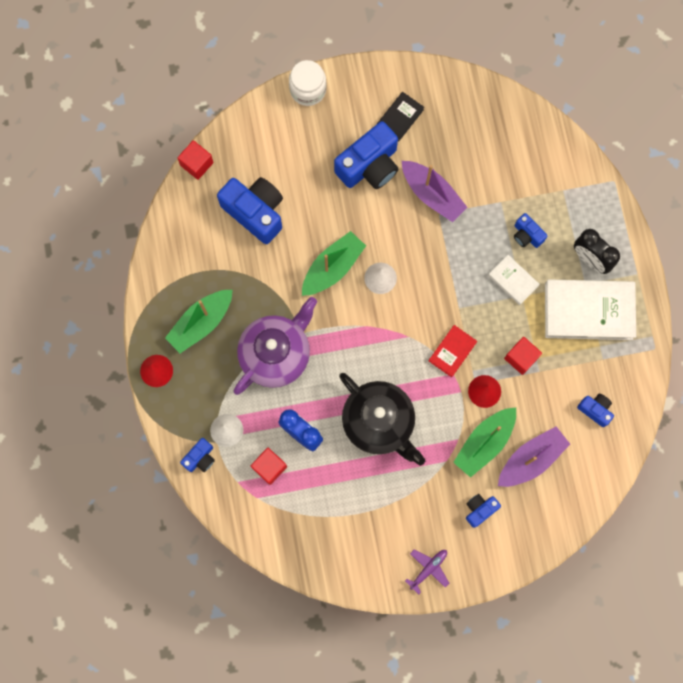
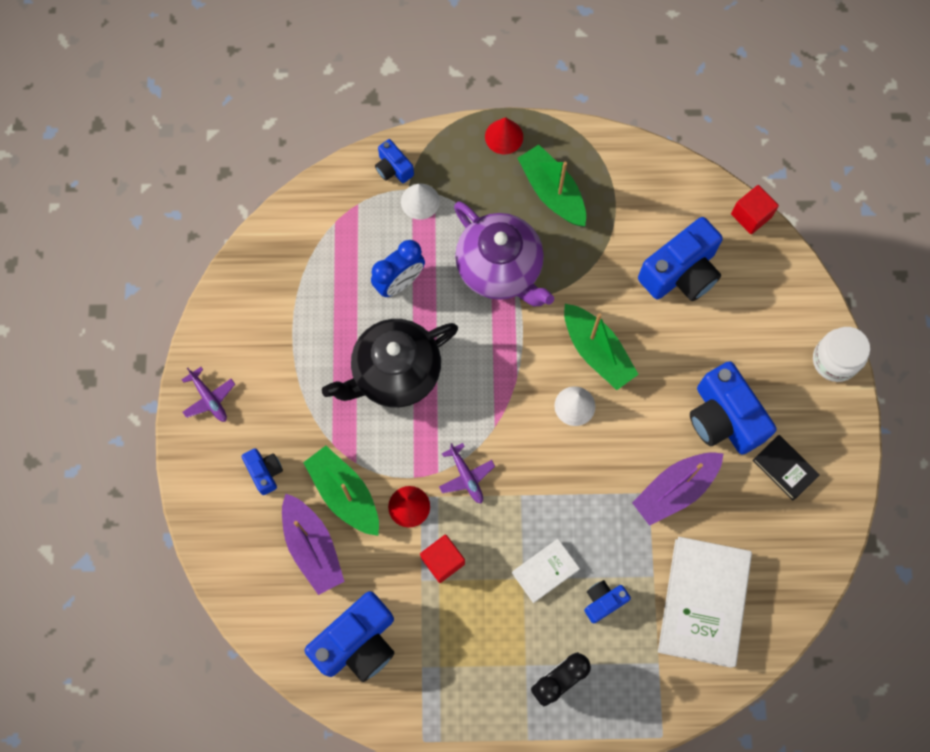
camera: 100 degrees right, 5 degrees down
(269, 467) = (367, 241): red cube -> none
(452, 351) = (466, 476): red book -> purple plane
(588, 311) = (488, 662): white book -> white book (703, 602)
(595, 410) = (358, 642): blue camera -> blue camera, size x1.98

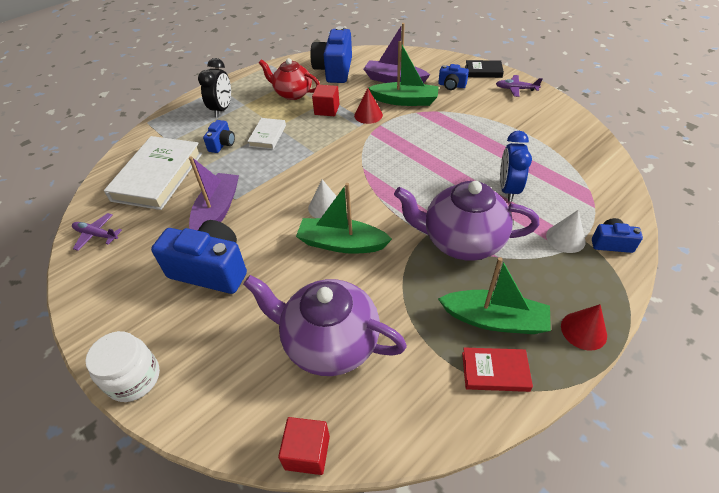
camera: 140 degrees right, 25 degrees down
(395, 373) = (448, 152): black teapot -> none
(452, 635) = (292, 93): none -> red teapot
(466, 476) = (353, 141): purple plane -> purple plane (96, 235)
(592, 163) = (495, 371): none -> red book
(680, 273) = (329, 342): blue camera -> purple teapot
(703, 602) = (158, 176): white book -> white book turned 45 degrees clockwise
(784, 468) = (140, 272): black book -> black book (483, 71)

